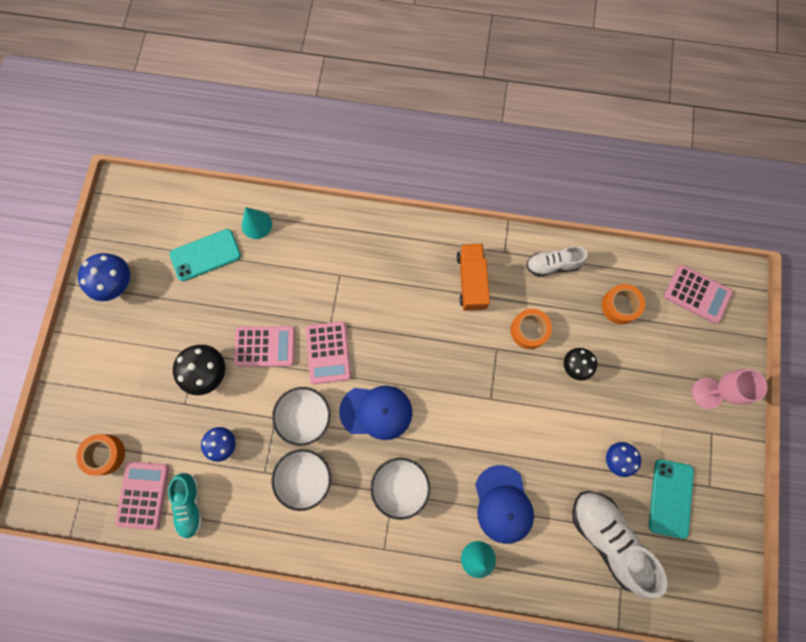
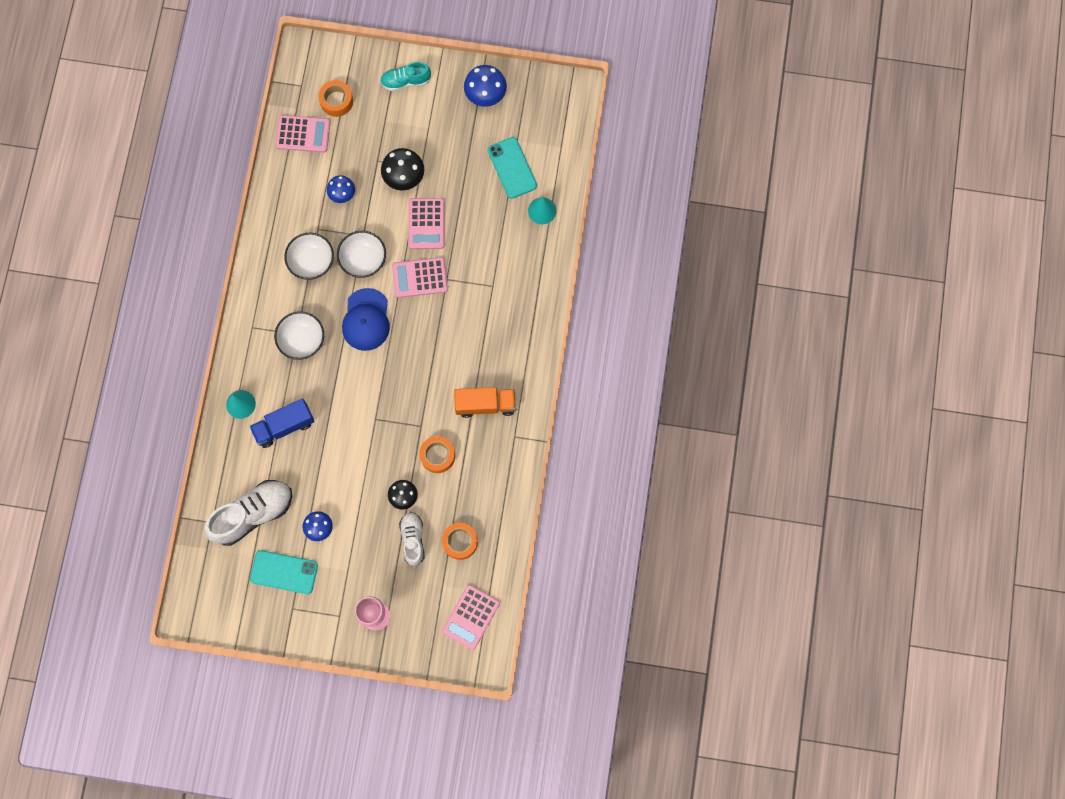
camera: 90 degrees right, 0 degrees up
(190, 505) = (293, 171): turquoise shoe -> turquoise shoe (406, 81)
(503, 504) = (284, 426): blue cap -> blue truck
(552, 265) = (501, 481): white shoe -> white shoe (413, 539)

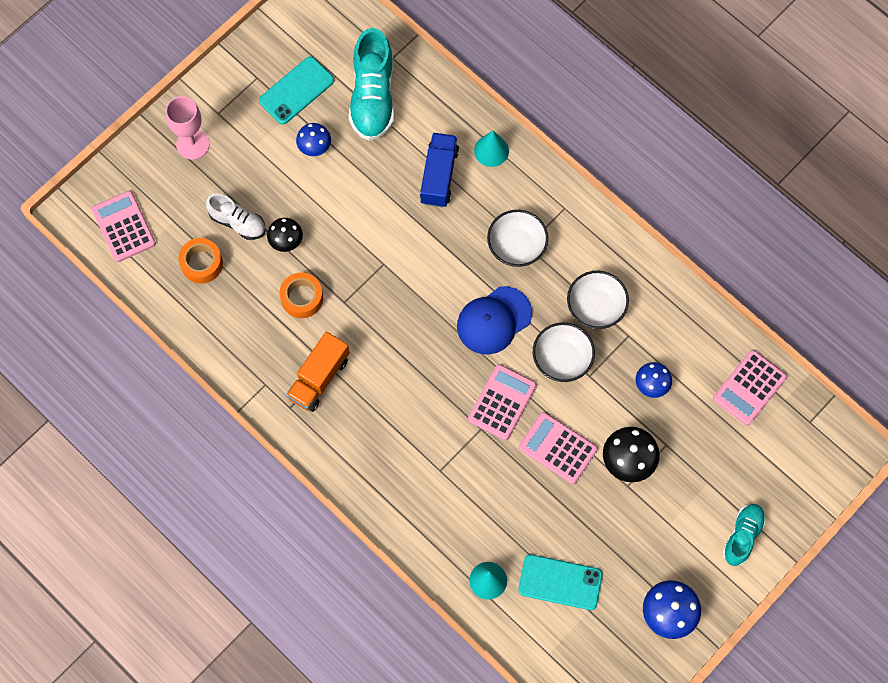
camera: 125 degrees right, 5 degrees down
(253, 514) = (373, 97): white shoe -> turquoise shoe
(336, 101) = (766, 447): orange tape -> none
(366, 320) = (494, 320): blue cap -> blue cap turned 75 degrees counterclockwise

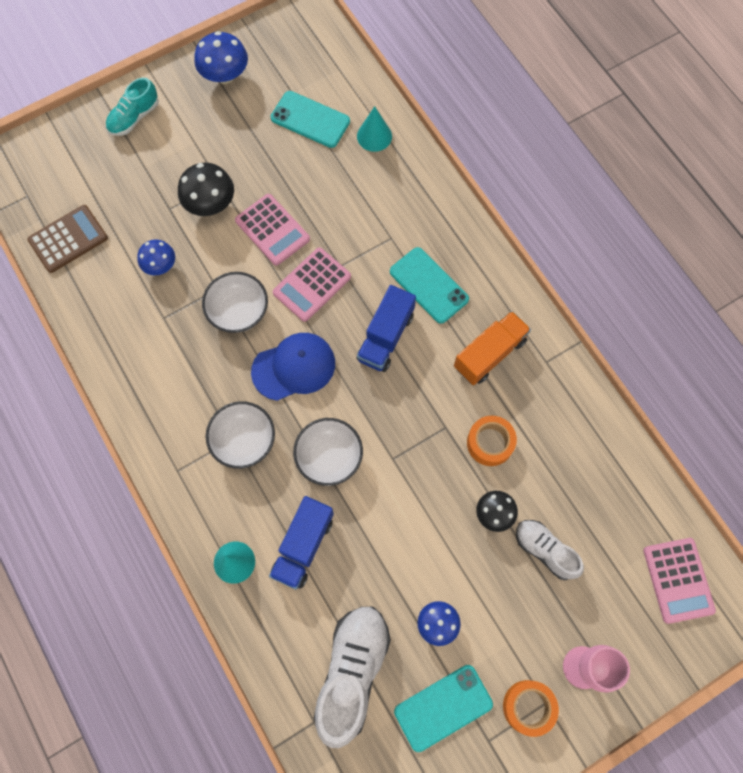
camera: 165 degrees left, 0 degrees up
(202, 263) = (594, 511): orange tape -> orange tape (528, 707)
(373, 97) = (352, 672): turquoise shoe -> white shoe
(391, 430) = (429, 285): none -> turquoise phone
(418, 369) = (385, 337): none -> blue truck
(595, 307) = (185, 354): white bowl -> white bowl (329, 457)
(749, 387) = (68, 239): pink calculator -> brown calculator

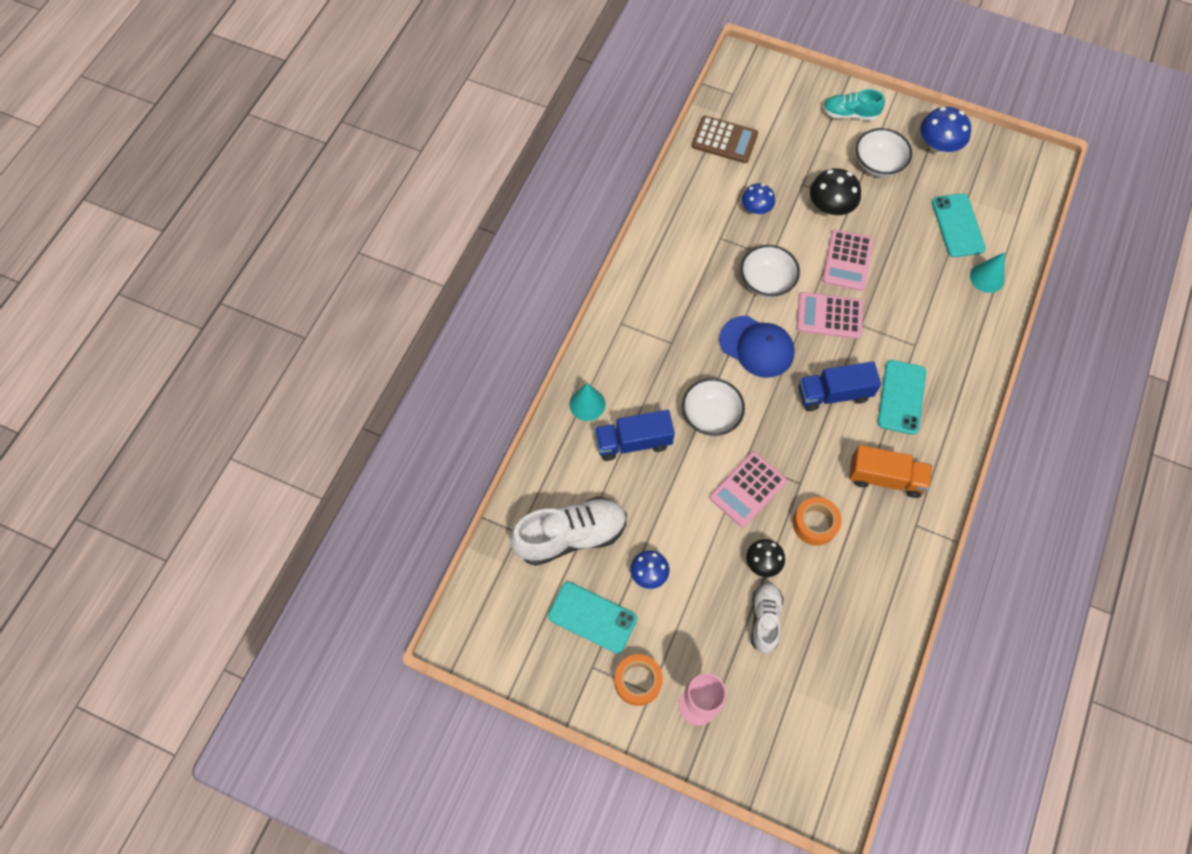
camera: 55 degrees right, 5 degrees down
(244, 441) = (676, 351): white bowl -> white bowl (878, 164)
(678, 580) = (823, 741): pink calculator -> pink calculator (747, 489)

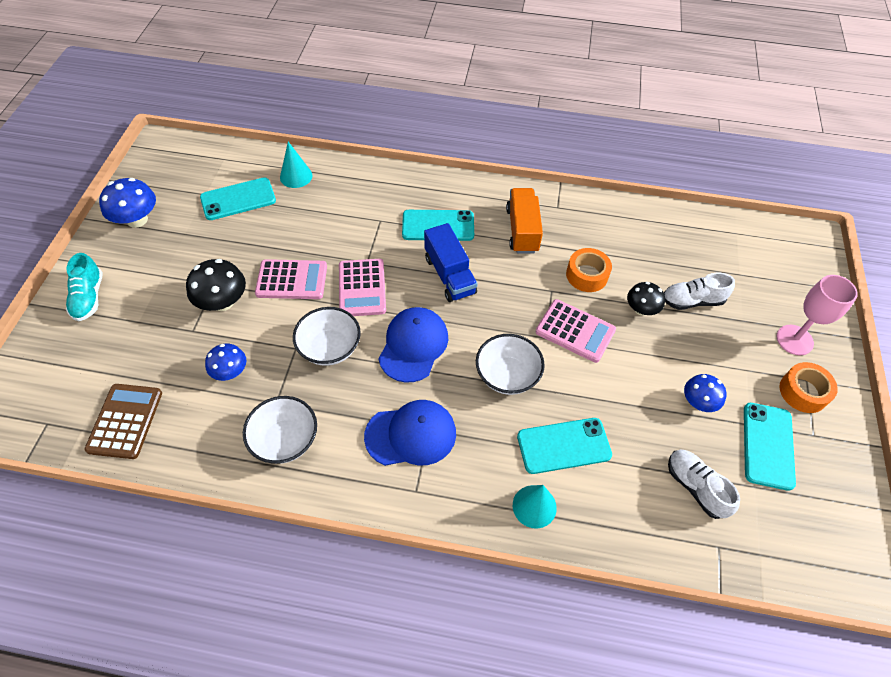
camera: 105 degrees left, 10 degrees down
(571, 536) = (696, 487): white shoe -> white shoe, size x0.59
(633, 442) = (563, 445): blue truck -> turquoise phone
(669, 328) = (411, 435): none -> blue cap
(878, 164) = (162, 266): white bowl -> white bowl (285, 440)

